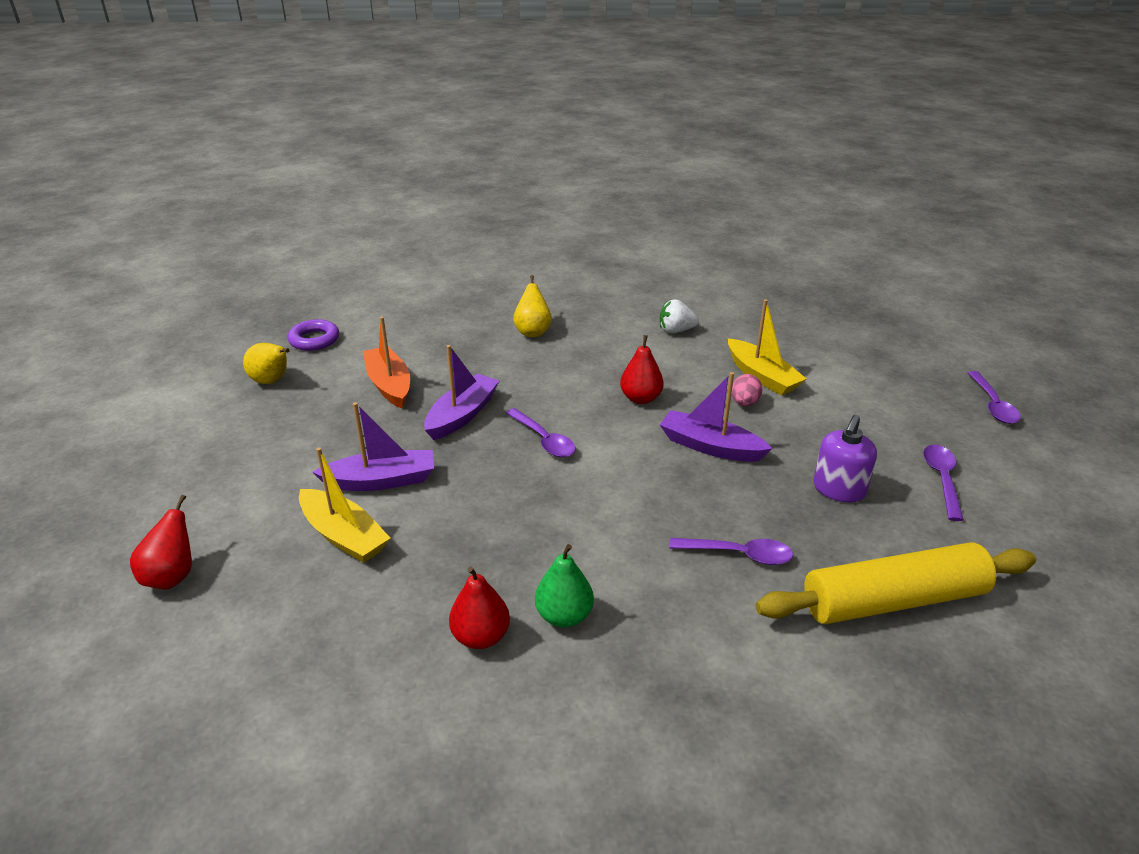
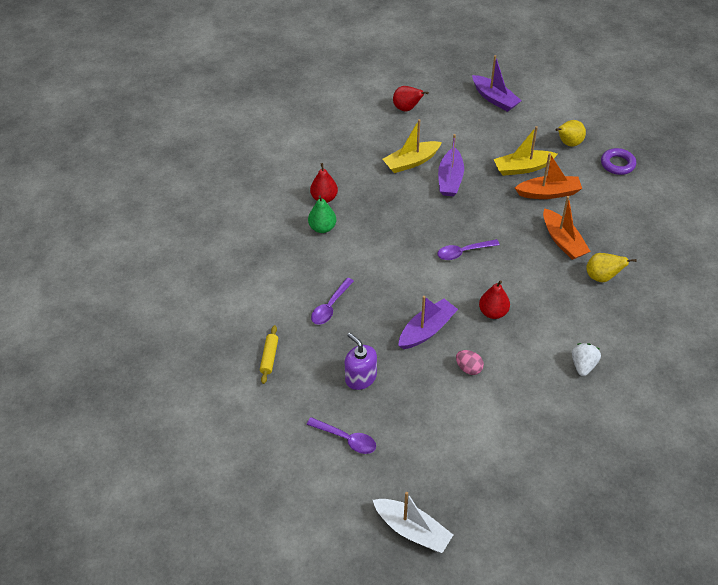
camera: 110 degrees right, 15 degrees up
(462, 415) = (502, 221): purple boat -> purple boat (494, 99)
(482, 363) = (563, 241): none -> orange boat
(762, 376) = (499, 394): yellow boat -> yellow boat (522, 168)
(893, 600) = (269, 357): yellow rolling pin -> yellow rolling pin, size x0.42
(993, 405) = (412, 530): purple spoon -> white boat

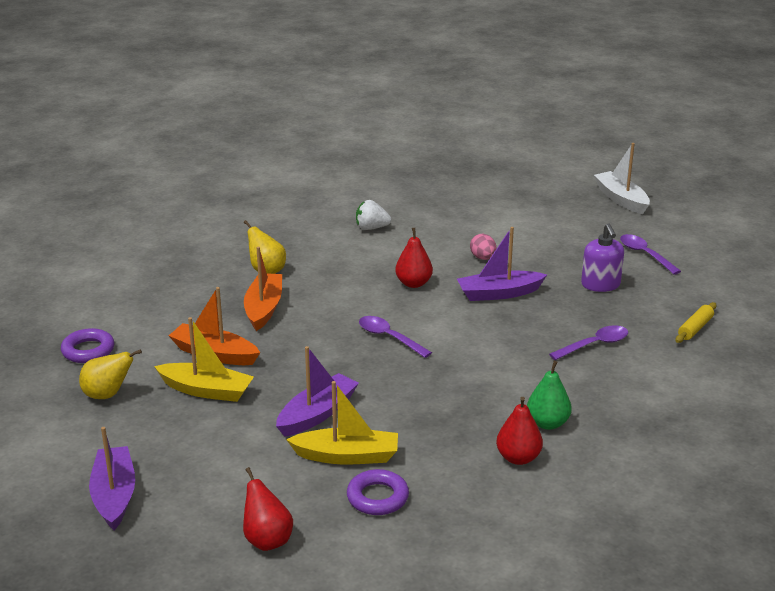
camera: 150 degrees left, 20 degrees down
(377, 147) = (377, 497): none -> purple ring
(463, 252) = (389, 337): purple spoon -> purple spoon turned 150 degrees counterclockwise
(583, 365) = (371, 228): white strawberry -> white strawberry turned 45 degrees clockwise

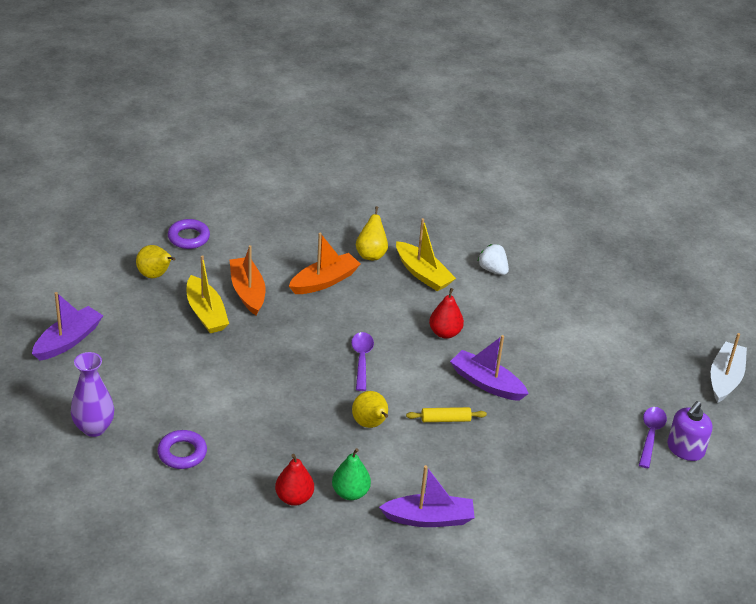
camera: 45 degrees right, 10 degrees up
(267, 540) = (94, 428): red pear -> purple vase
(317, 414) = (236, 376): purple boat -> purple boat (429, 518)
(347, 456) = (208, 415): yellow boat -> yellow boat (423, 274)
(475, 371) = (370, 424): none -> yellow pear
(483, 258) = (526, 349): pink egg -> none
(594, 345) = (479, 469): purple spoon -> none
(600, 285) = (570, 431): purple soap dispenser -> purple soap dispenser (685, 449)
(695, 328) = (572, 515): yellow rolling pin -> yellow rolling pin (445, 419)

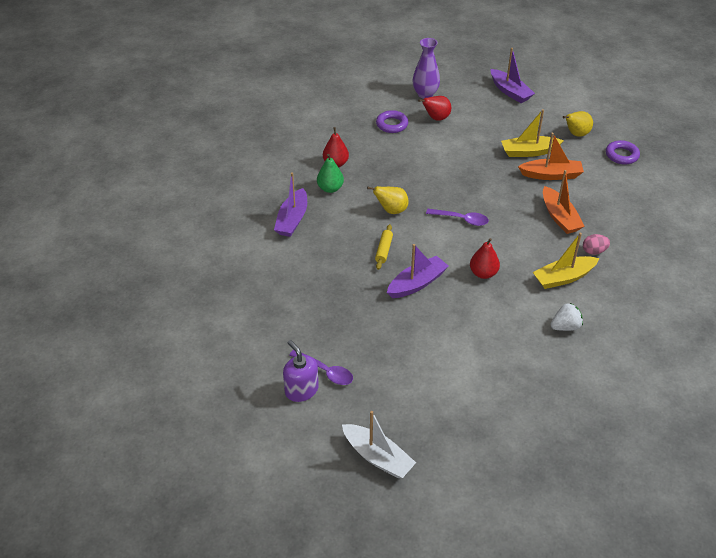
camera: 110 degrees right, 5 degrees up
(154, 408) = (436, 118): none -> red pear
(371, 254) = (594, 251): yellow pear -> pink egg

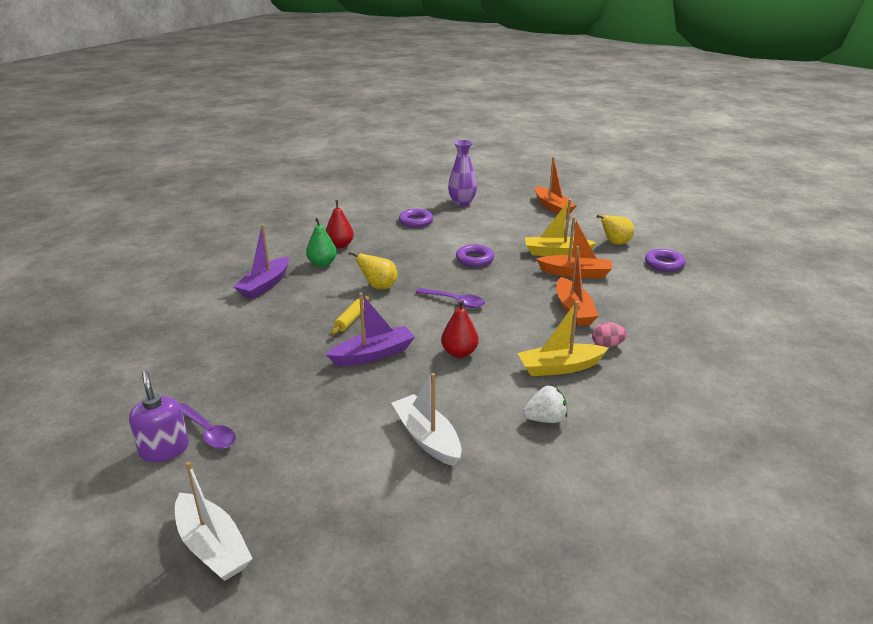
camera: 10 degrees right, 15 degrees down
(436, 118) = (465, 220): red pear -> none
(461, 168) = (474, 259): none -> purple ring
(486, 354) = (427, 438): none -> white boat
(510, 92) = (552, 207): purple boat -> orange boat

